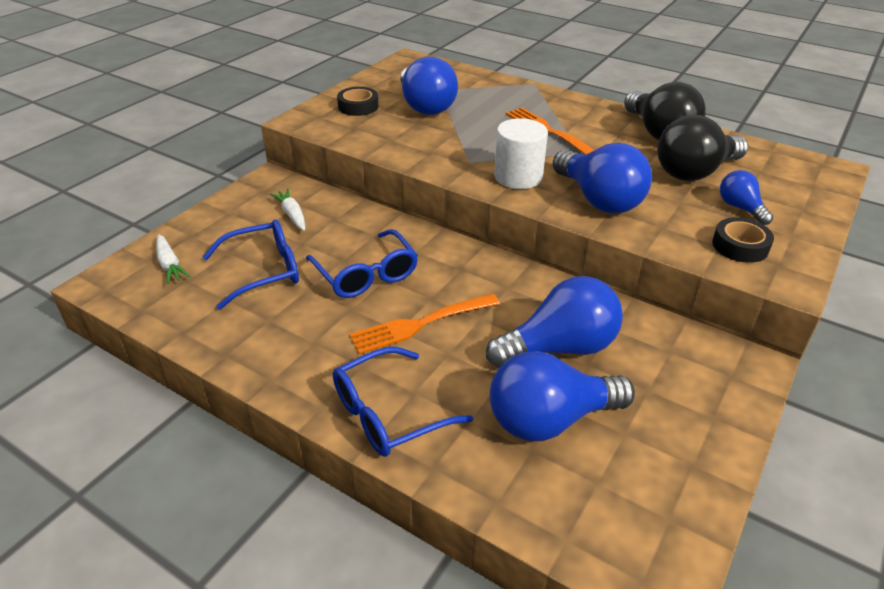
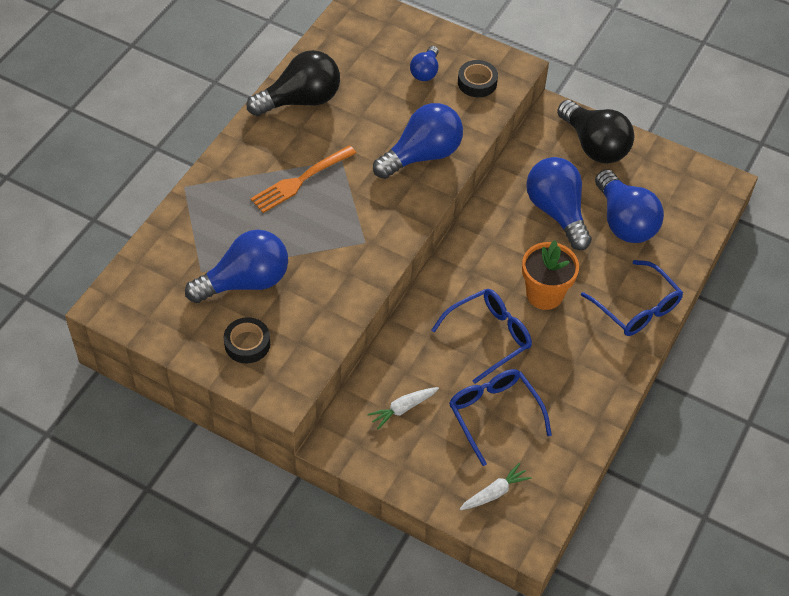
camera: 95 degrees left, 15 degrees up
(421, 323) = (544, 294): orange fork -> orange flower pot
(518, 177) = (390, 207): white cylinder -> none
(694, 172) = (371, 88): black light bulb -> black light bulb (594, 145)
(740, 208) = (425, 72): blue light bulb -> blue light bulb turned 45 degrees counterclockwise

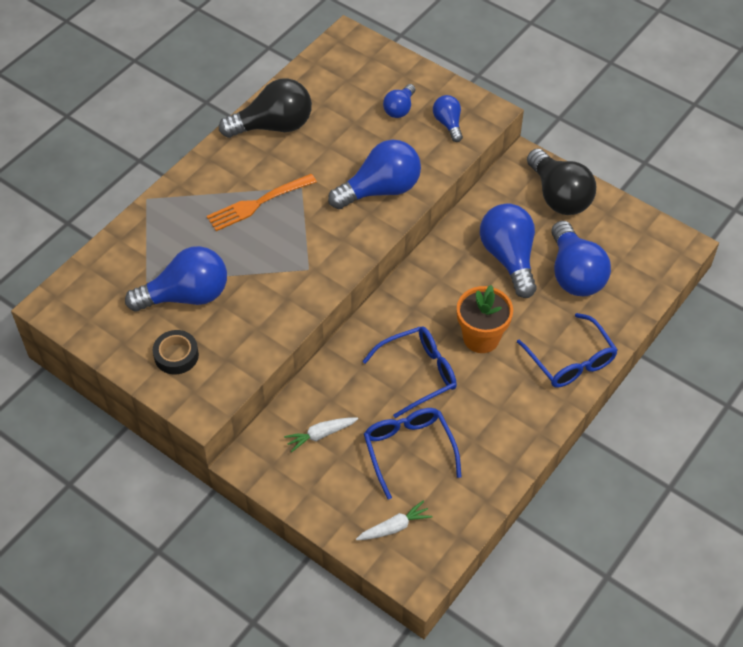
camera: 10 degrees right, 0 degrees up
(477, 82) = (448, 124): black tape -> blue light bulb

